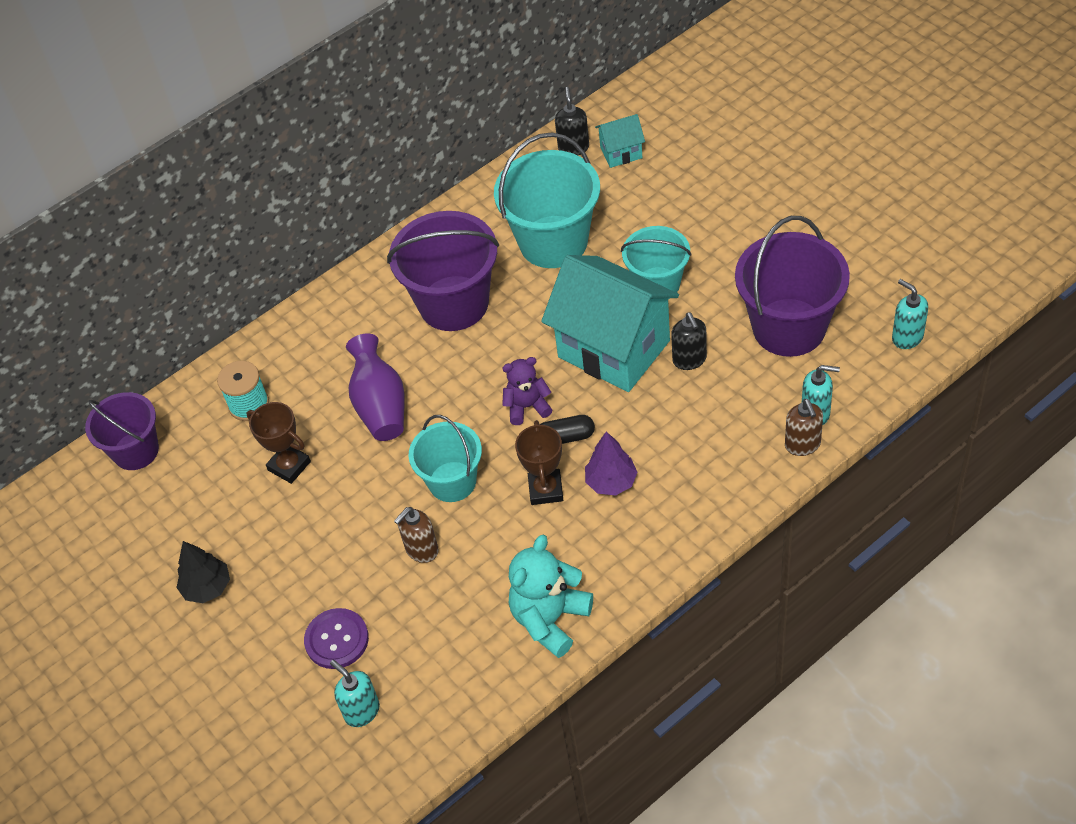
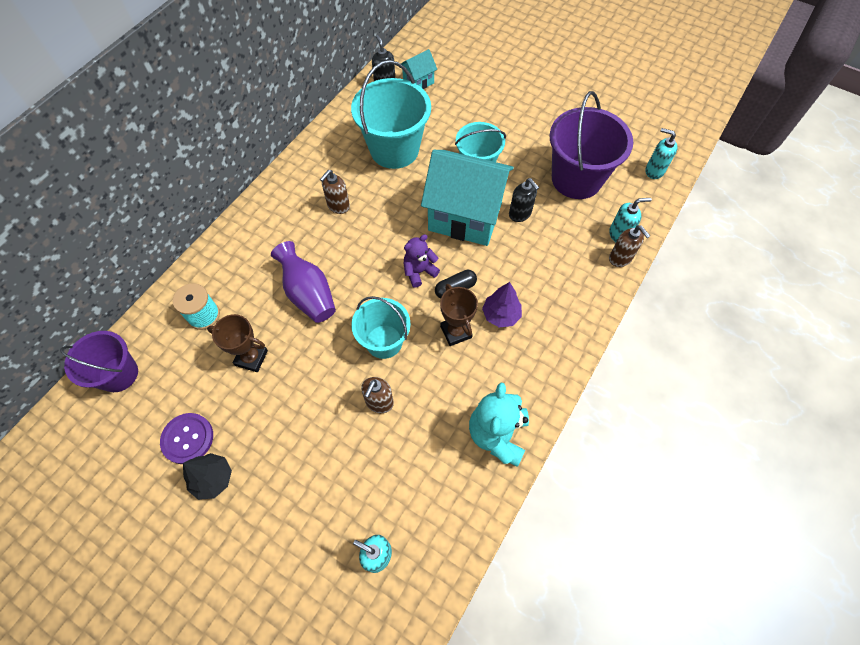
camera: 25 degrees left, 10 degrees up
(337, 640) = (336, 496): purple button -> purple button (187, 439)
(453, 303) = (338, 206): purple bucket -> brown soap dispenser

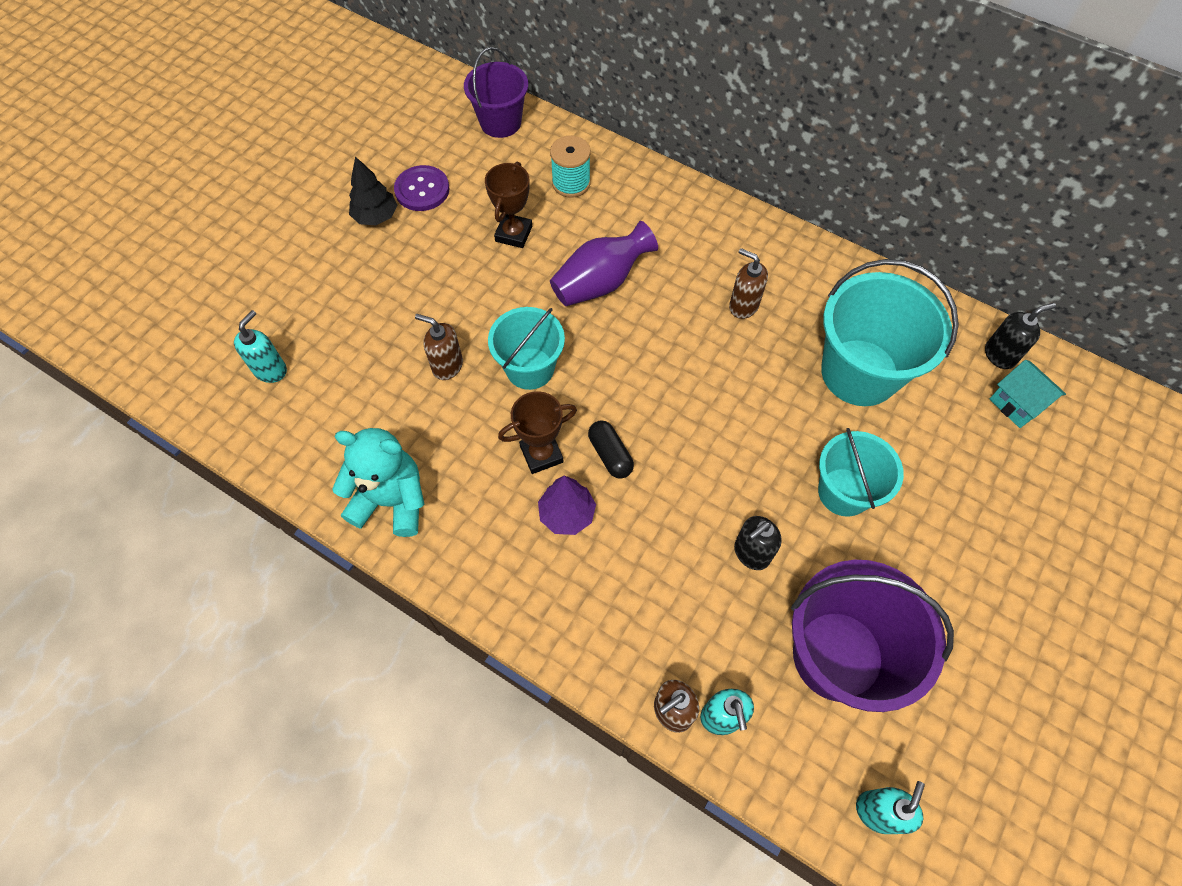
camera: 90 degrees right, 0 degrees up
(419, 271) = (637, 408): purple teddy bear -> none
(465, 217) = (738, 470): turquoise house -> none

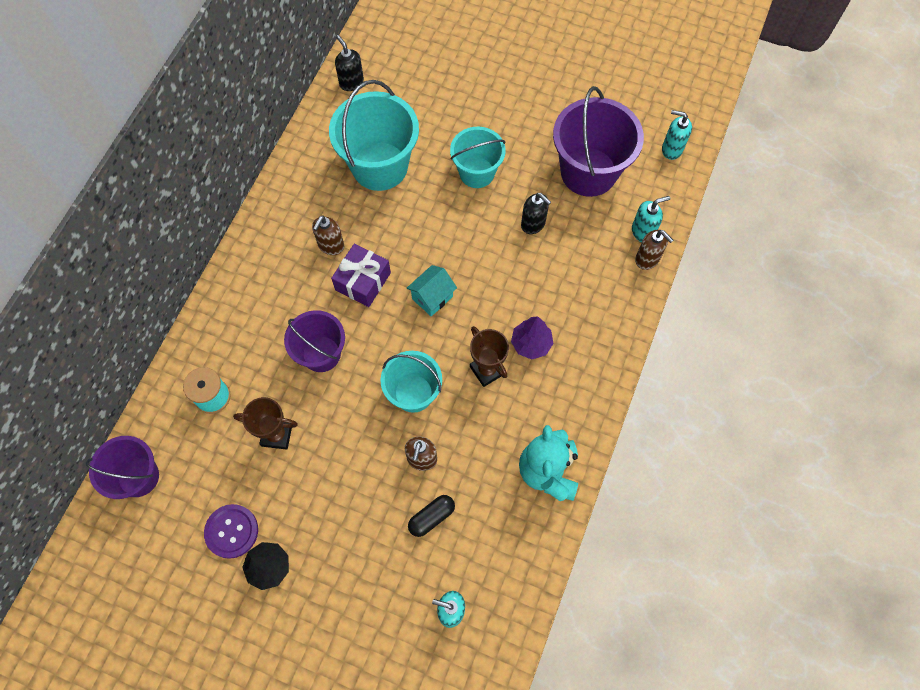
camera: 100 degrees left, 5 degrees up
(600, 282) = (321, 354): purple vase -> purple bucket
(610, 454) = (478, 322): black capsule -> black capsule (431, 517)
(689, 334) = (363, 281): none -> purple gift
(1016, 404) = (390, 75): turquoise house -> turquoise house (432, 297)

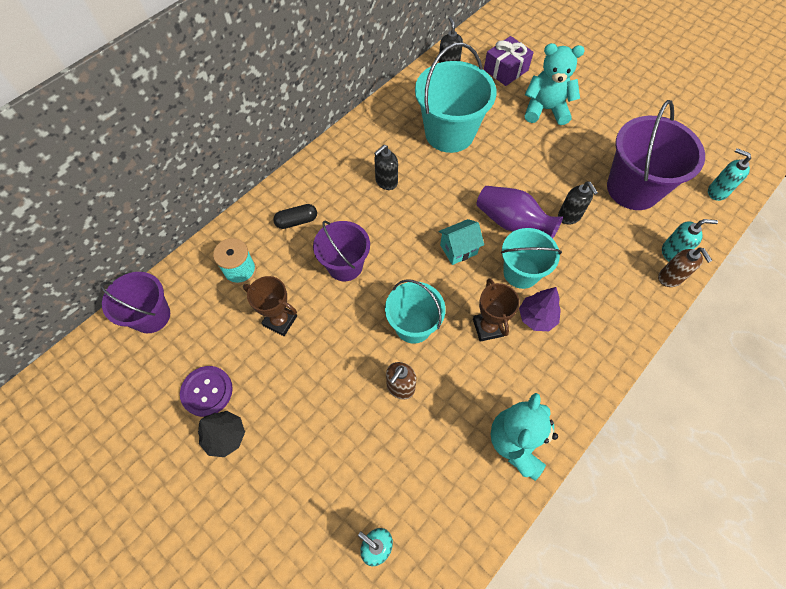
camera: 20 degrees right, 5 degrees down
(331, 246) = (386, 182): brown soap dispenser -> black soap dispenser
(363, 281) = (402, 218): purple gift -> purple gift (506, 70)
(431, 517) = (390, 445): black capsule -> black capsule (296, 221)
(474, 105) = (545, 109): none -> turquoise teddy bear
(477, 172) = (531, 161): turquoise bucket -> turquoise bucket (521, 272)
(477, 250) = (511, 222): none -> purple vase

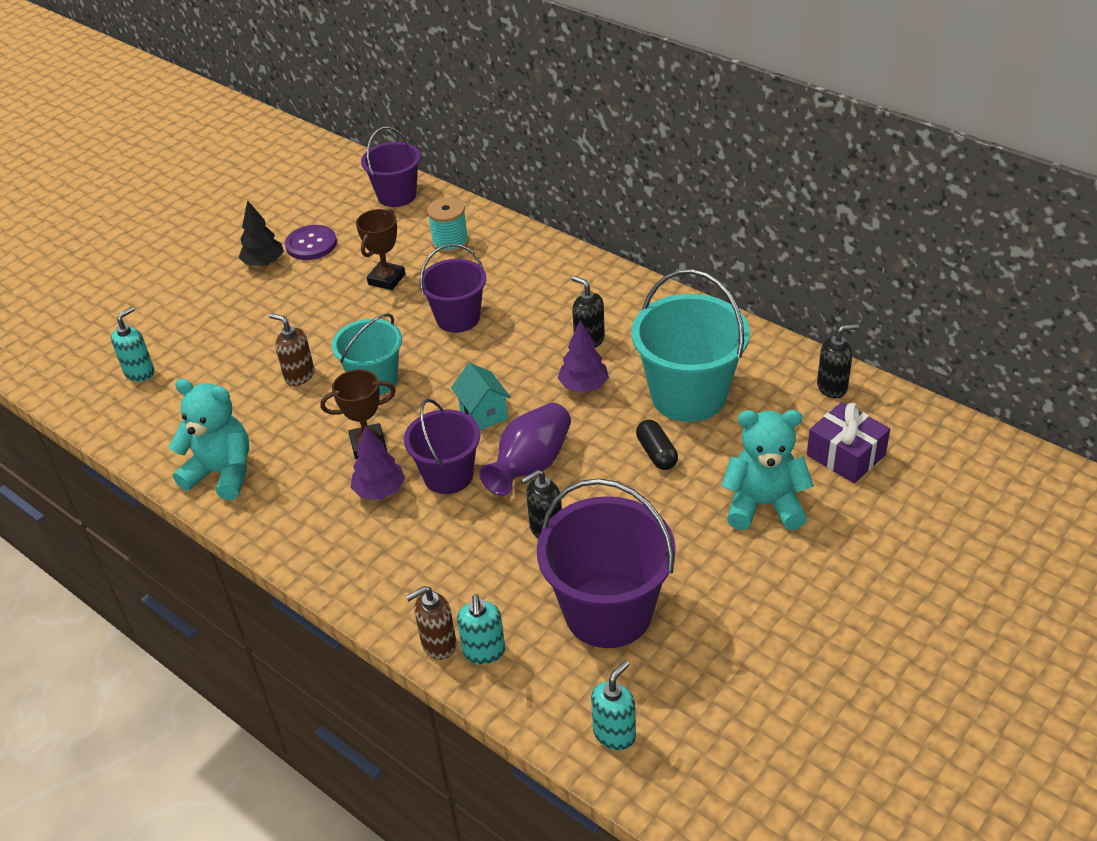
camera: 90 degrees right, 20 degrees down
(296, 221) = (520, 273): black capsule -> black capsule (656, 453)
(434, 188) = (583, 386): none -> purple tree
(521, 272) = (448, 475): turquoise bucket -> purple bucket
(545, 109) = (764, 505): turquoise teddy bear -> turquoise teddy bear turned 90 degrees counterclockwise

